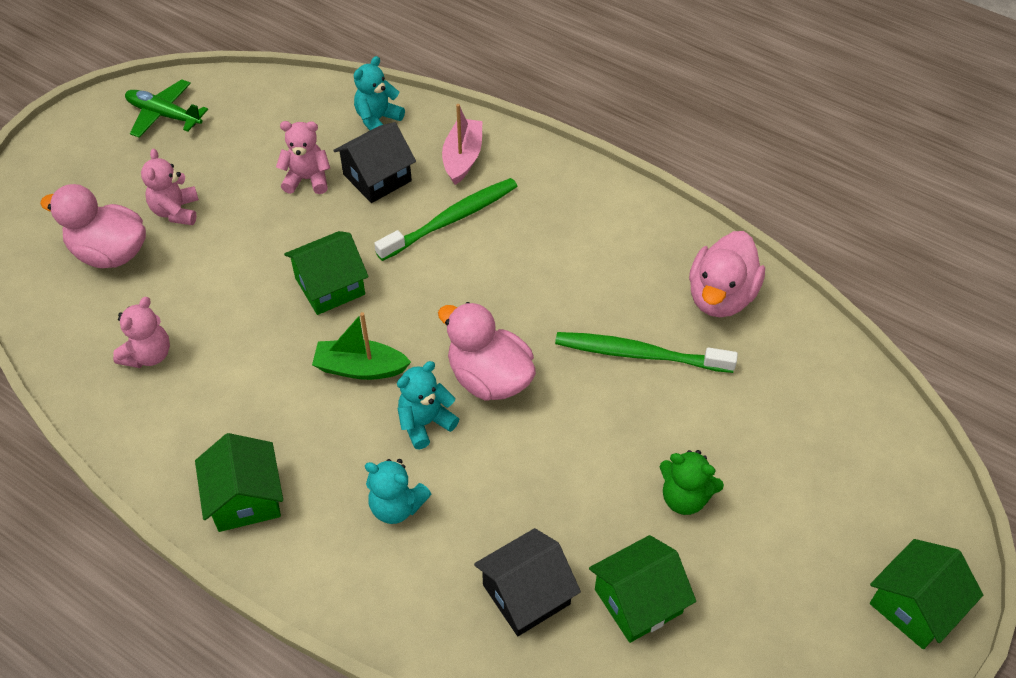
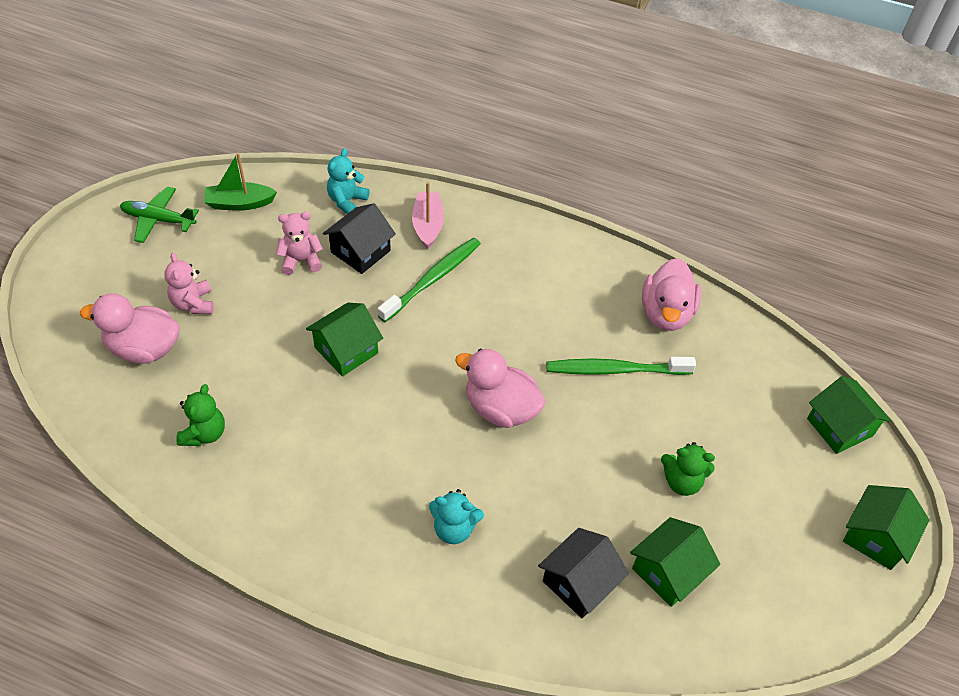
camera: 15 degrees left, 0 degrees up
(148, 355) = (204, 433): pink teddy bear -> green teddy bear
(245, 498) = (324, 544): green house -> green house (839, 427)
(360, 368) = (391, 416): green boat -> green boat (240, 203)
(425, 423) = (458, 454): turquoise teddy bear -> none

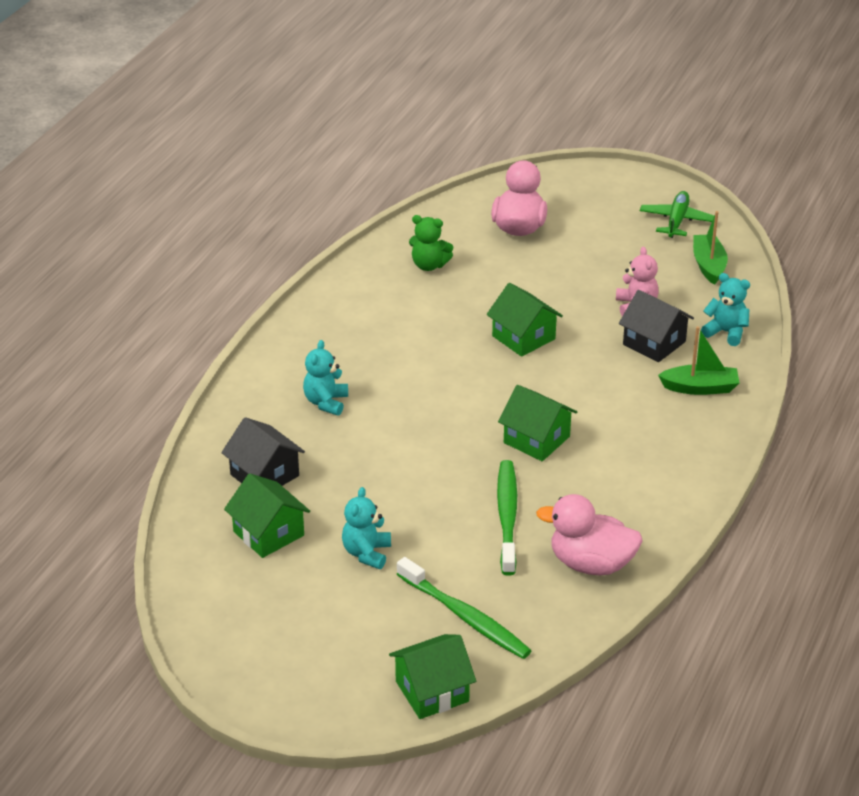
camera: 95 degrees right, 15 degrees down
(193, 304) = (573, 248): pink teddy bear -> none
(428, 225) = (700, 388): pink boat -> green boat
(432, 279) = (621, 391): green toothbrush -> green toothbrush (465, 616)
(500, 408) = (456, 433): pink duck -> none
(682, 481) = (366, 553): green teddy bear -> turquoise teddy bear
(876, 537) = (290, 695): green house -> green house (536, 439)

